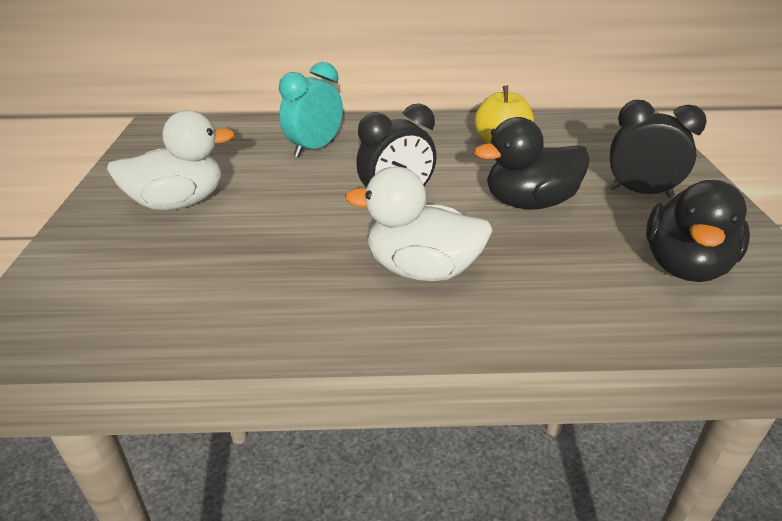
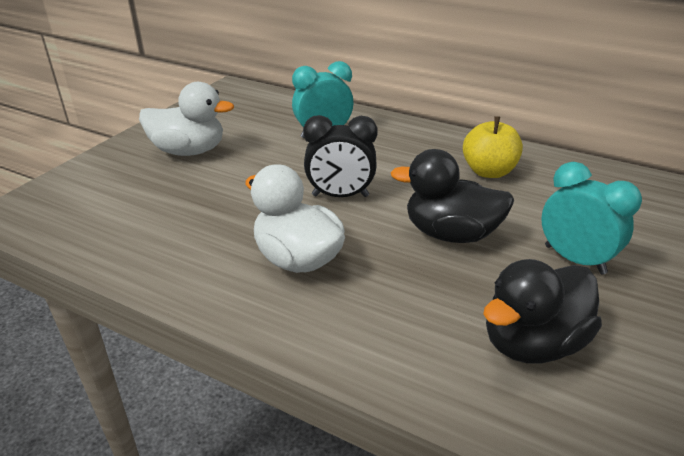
camera: 30 degrees right, 0 degrees up
(640, 193) = (574, 259): black clock -> turquoise clock

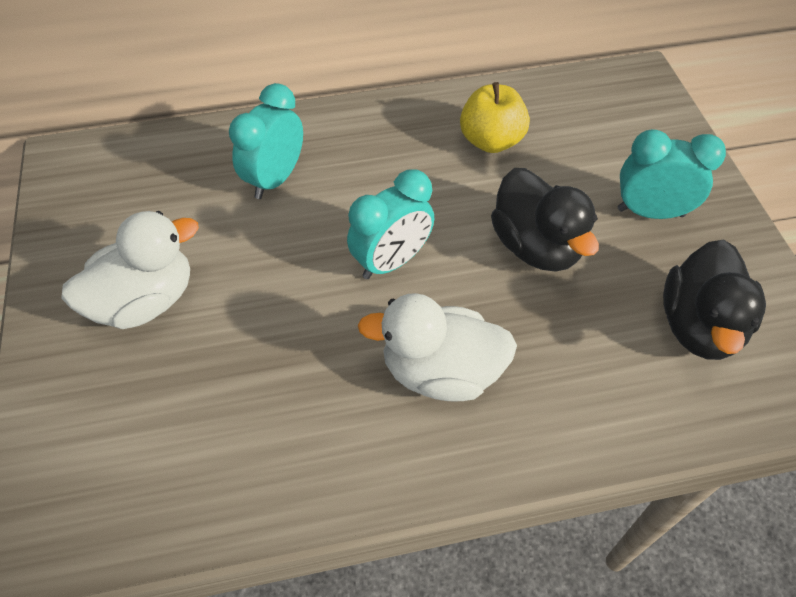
camera: 40 degrees left, 20 degrees up
(340, 196) = (391, 261): black clock -> turquoise clock
(450, 234) = (536, 246): black duck -> black duck turned 90 degrees counterclockwise

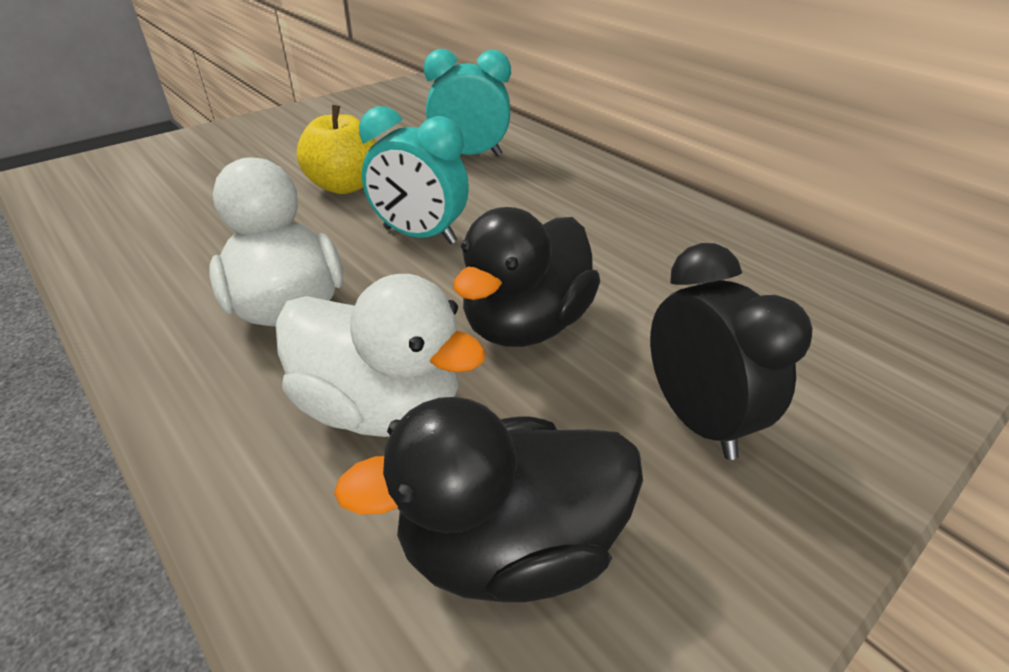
camera: 60 degrees right, 15 degrees down
(145, 301) = (294, 146): white duck -> white duck (381, 406)
(491, 141) = (658, 247): yellow apple -> yellow apple (345, 186)
(650, 212) = (696, 418): turquoise clock -> black clock

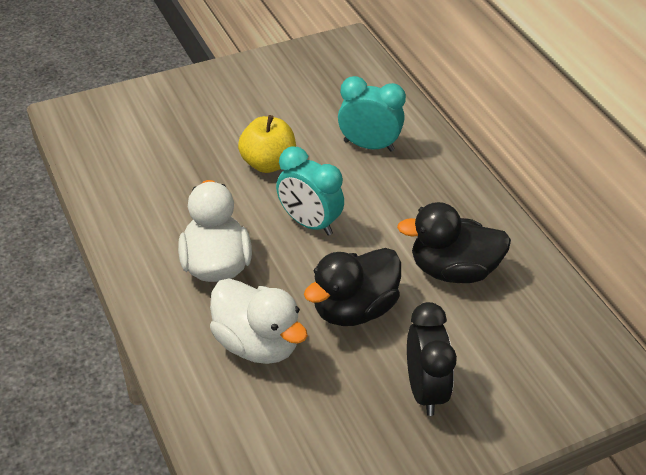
camera: 15 degrees right, 5 degrees up
(508, 545) = (300, 428): black duck -> black duck (452, 270)

